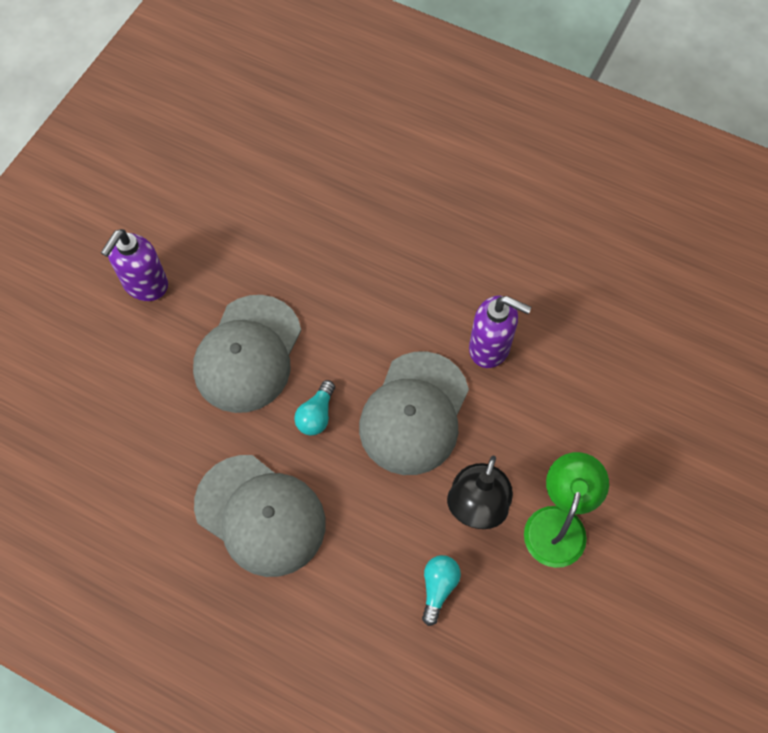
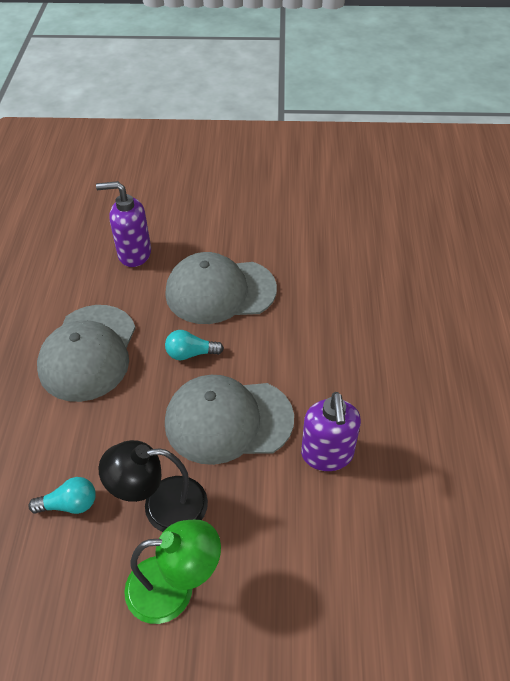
camera: 65 degrees right, 15 degrees down
(145, 285) = (241, 215): purple soap dispenser -> purple soap dispenser (134, 254)

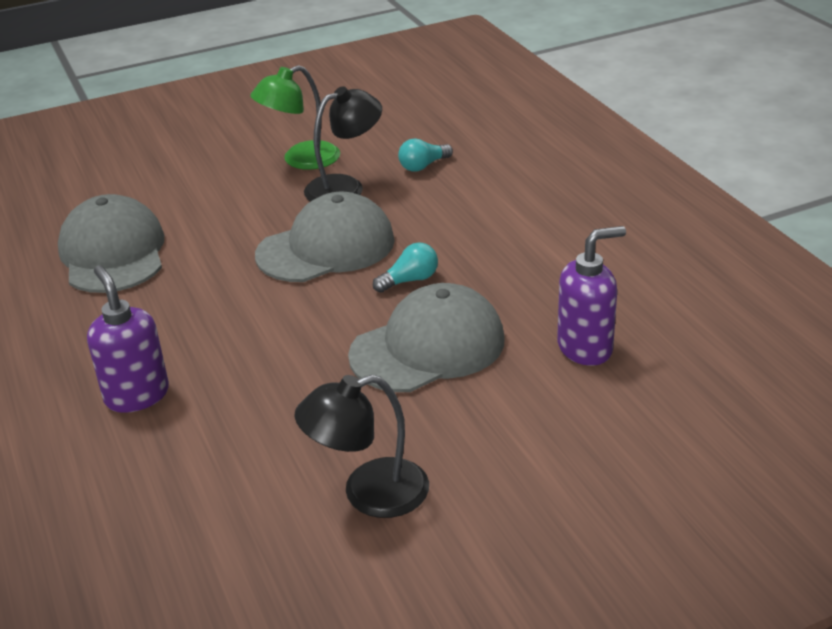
camera: 155 degrees right, 15 degrees down
(88, 352) = (522, 246): grey cap -> grey cap (113, 253)
(308, 219) = (369, 493): none -> black lamp
(327, 455) = (211, 257): purple soap dispenser -> purple soap dispenser (137, 395)

